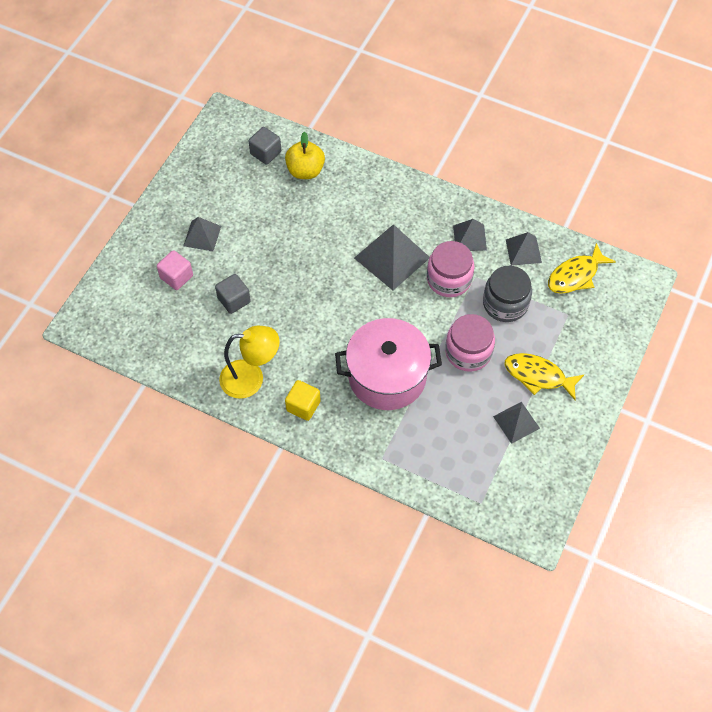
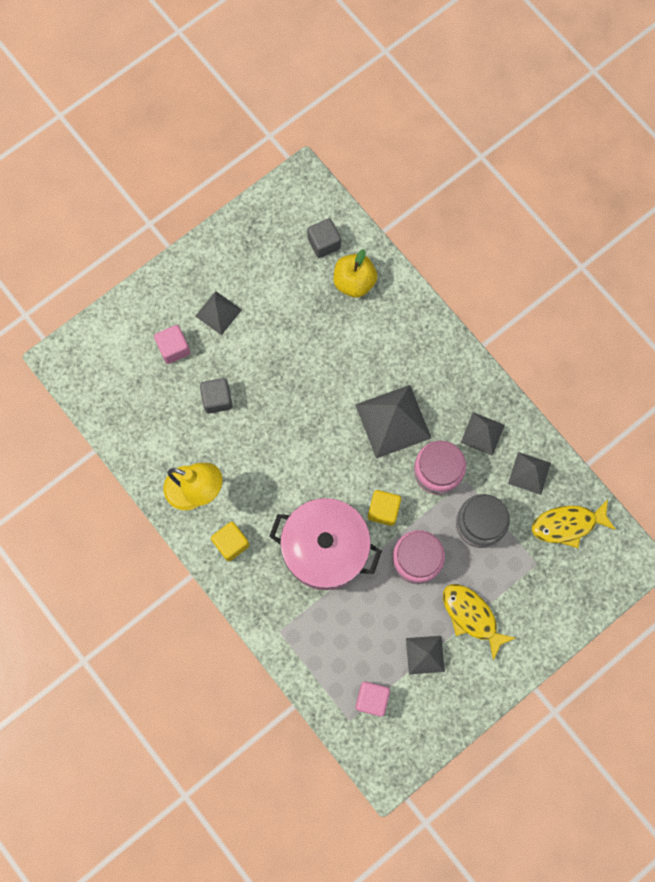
camera: 25 degrees right, 15 degrees up
(420, 326) = (383, 510): none -> yellow cube
(491, 477) = (372, 699): none -> pink cube

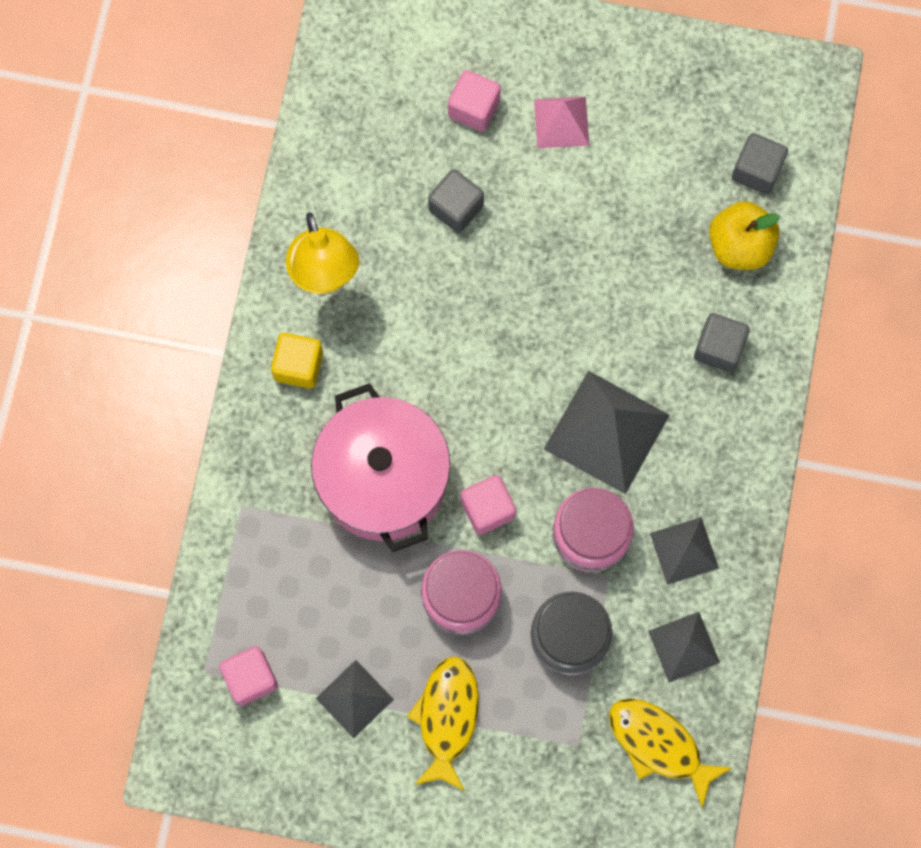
camera: 50 degrees right, 0 degrees up
(218, 313) = (561, 122): grey pyramid -> pink pyramid
(383, 510) = (487, 509): yellow cube -> pink cube
(396, 334) = (718, 348): none -> grey cube

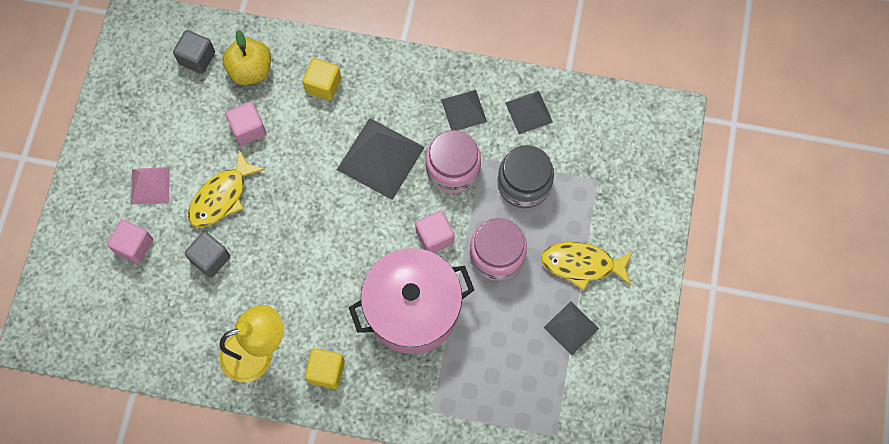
camera: 90 degrees left, 5 degrees down
(251, 678) = (559, 402): pink cube -> pink cube (248, 129)
(659, 745) = (594, 128): yellow fish -> yellow fish (222, 196)
(718, 348) = (323, 85): grey cube -> yellow cube

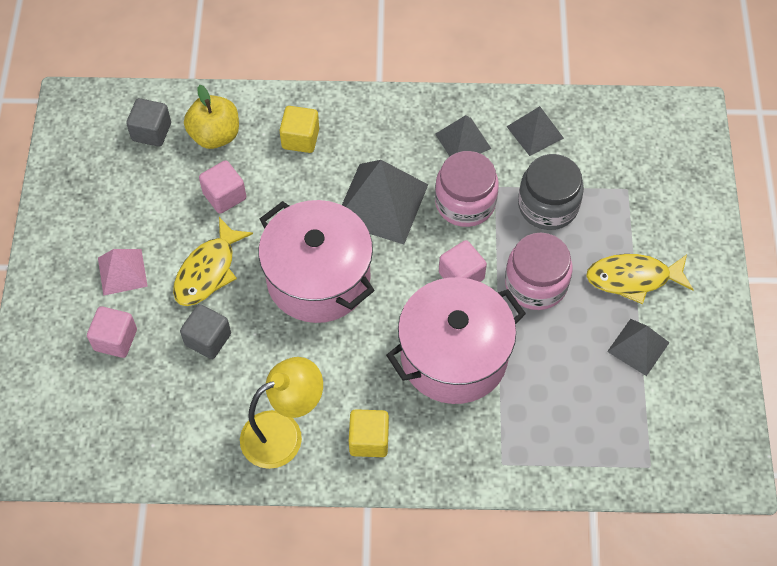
camera: 10 degrees left, 10 degrees down
(313, 219) = (318, 278): none -> pink pot

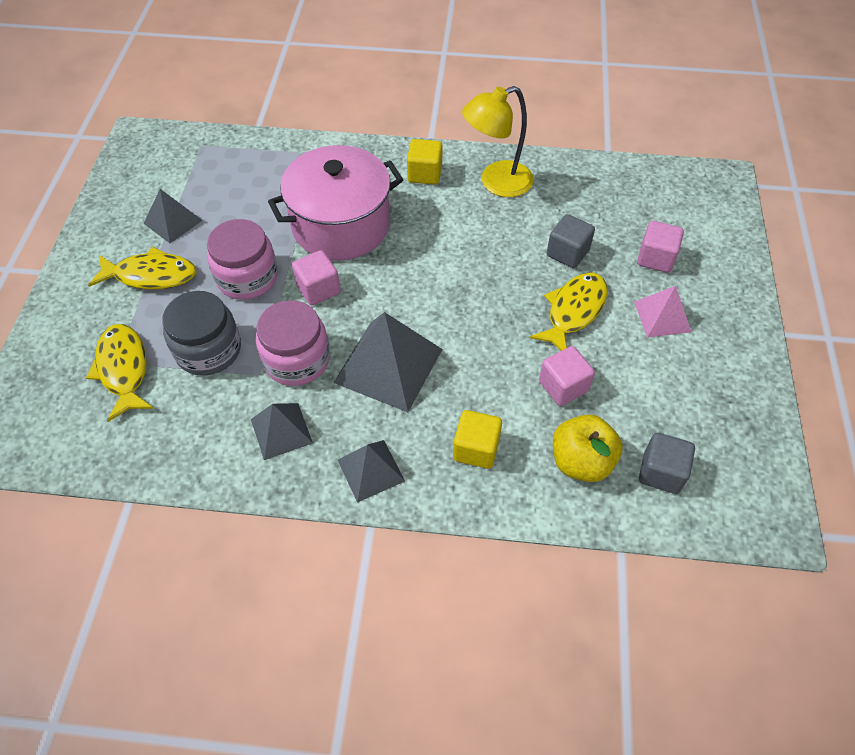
camera: 175 degrees left, 5 degrees down
(318, 278) = (461, 297): pink pot -> none
(535, 132) = (192, 435): grey pyramid -> grey pyramid (371, 470)
(616, 182) = (123, 369): none -> yellow fish

